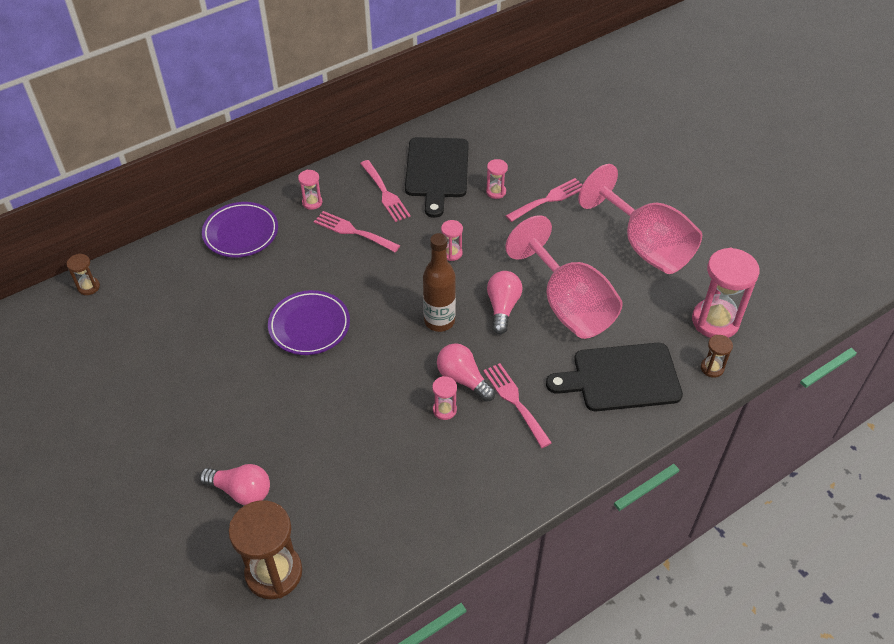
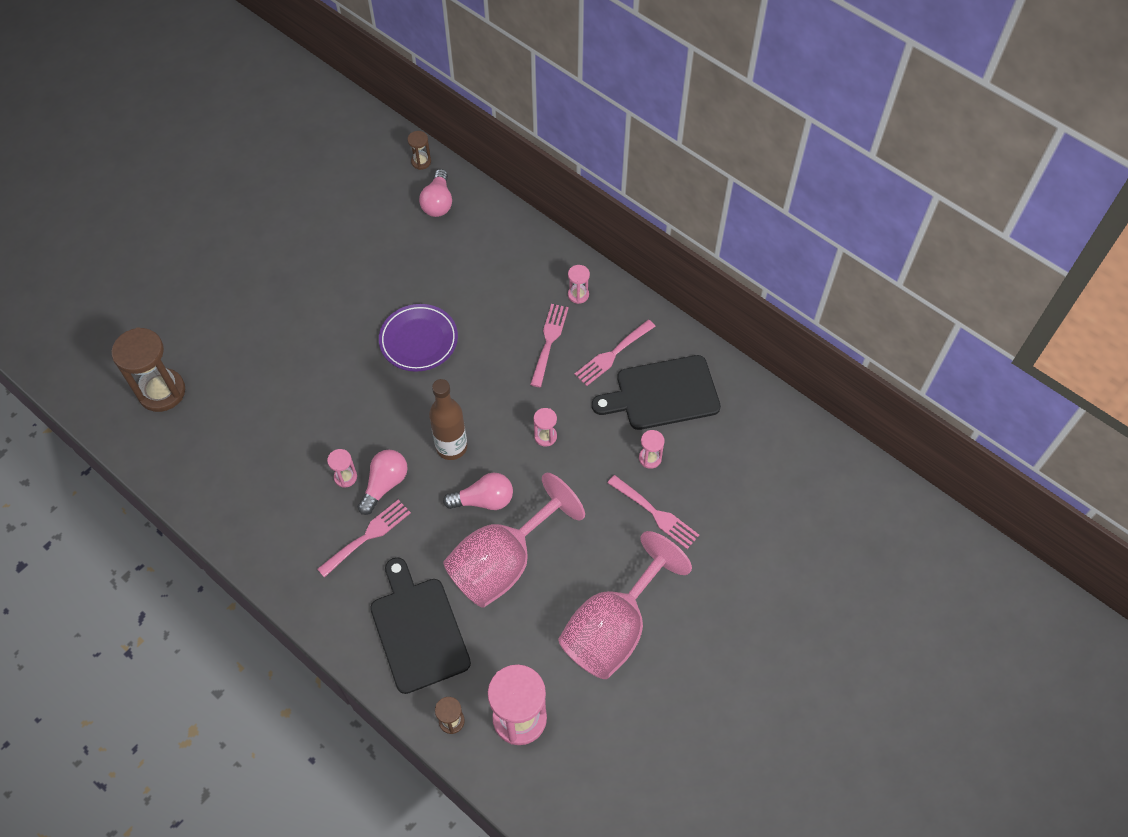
camera: 75 degrees right, 10 degrees up
(241, 233) = (519, 250): purple plate -> none
(241, 491) = (233, 344): pink light bulb -> pink light bulb (438, 202)

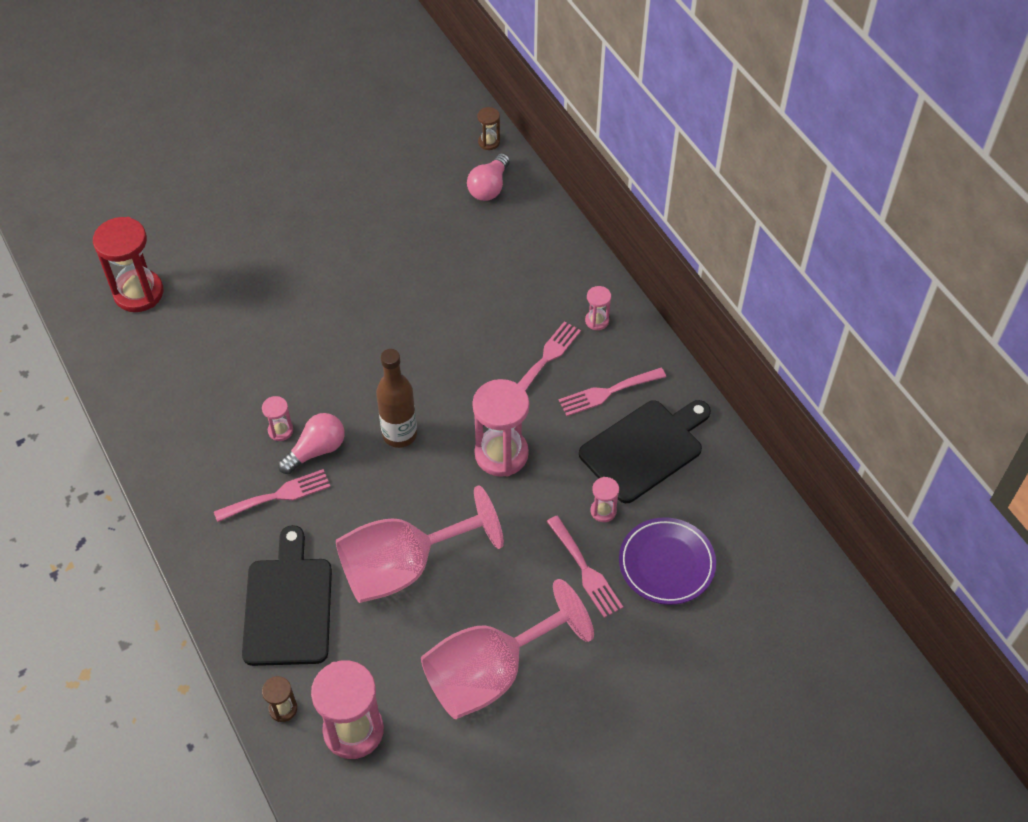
camera: 20 degrees right, 5 degrees down
(162, 392) = (138, 293): brown hourglass -> red hourglass
(418, 340) = (411, 318): purple plate -> purple plate (666, 563)
(483, 500) = (410, 498): pink light bulb -> none
(545, 436) = (501, 454): pink hourglass -> pink hourglass, size x2.11
(662, 393) = (645, 448): black cutting board -> black cutting board turned 135 degrees clockwise

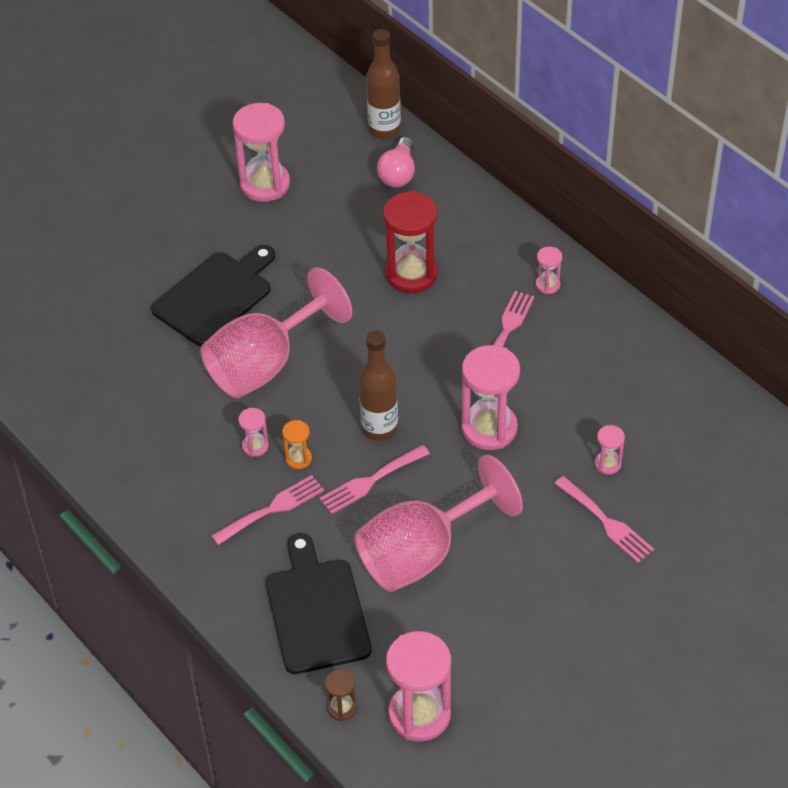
camera: 10 degrees left, 5 degrees down
(138, 293) = (61, 338): red hourglass -> red hourglass (411, 274)
(316, 450) = (298, 459): pink light bulb -> orange hourglass
(364, 177) = (265, 184): none -> pink hourglass
(489, 142) = (384, 129): brown hourglass -> brown bottle
(491, 673) = (541, 635): pink goblet -> pink goblet (265, 363)
(607, 392) = (579, 351): pink fork -> pink fork (370, 481)
(645, 448) = (632, 398): black cutting board -> black cutting board (216, 296)
(666, 563) = (685, 501): purple plate -> none

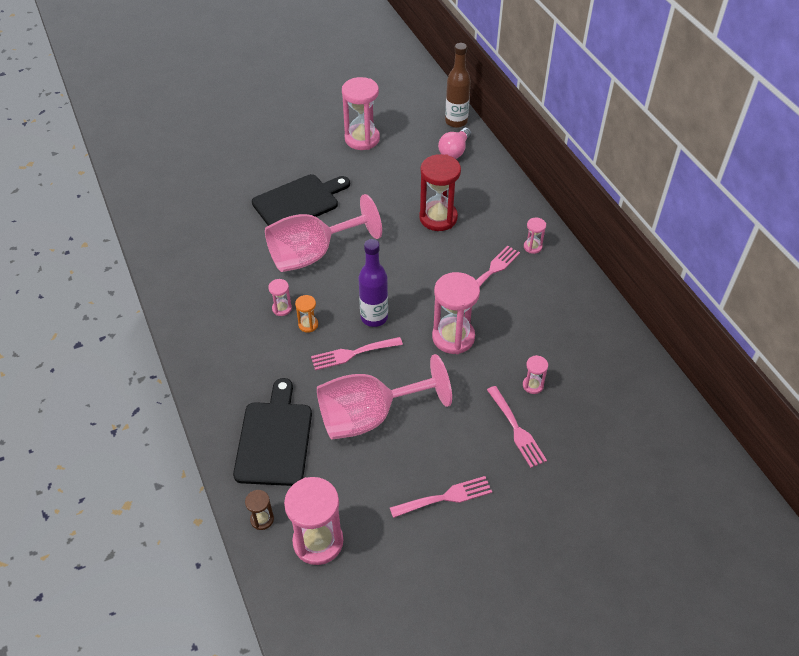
camera: 15 degrees right, 0 degrees up
(272, 509) = (275, 355): pink fork -> pink fork (445, 497)
(379, 428) = (374, 317): brown bottle -> purple bottle

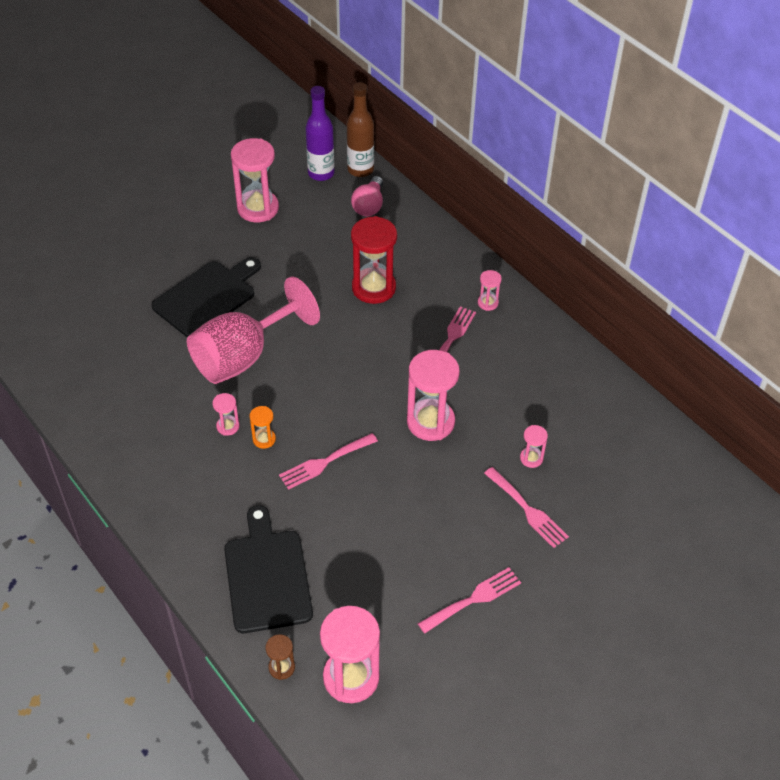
camera: 15 degrees left, 0 degrees up
(369, 416) = (365, 528): pink goblet -> none
(374, 317) = (336, 416): purple bottle -> purple bottle (321, 173)

